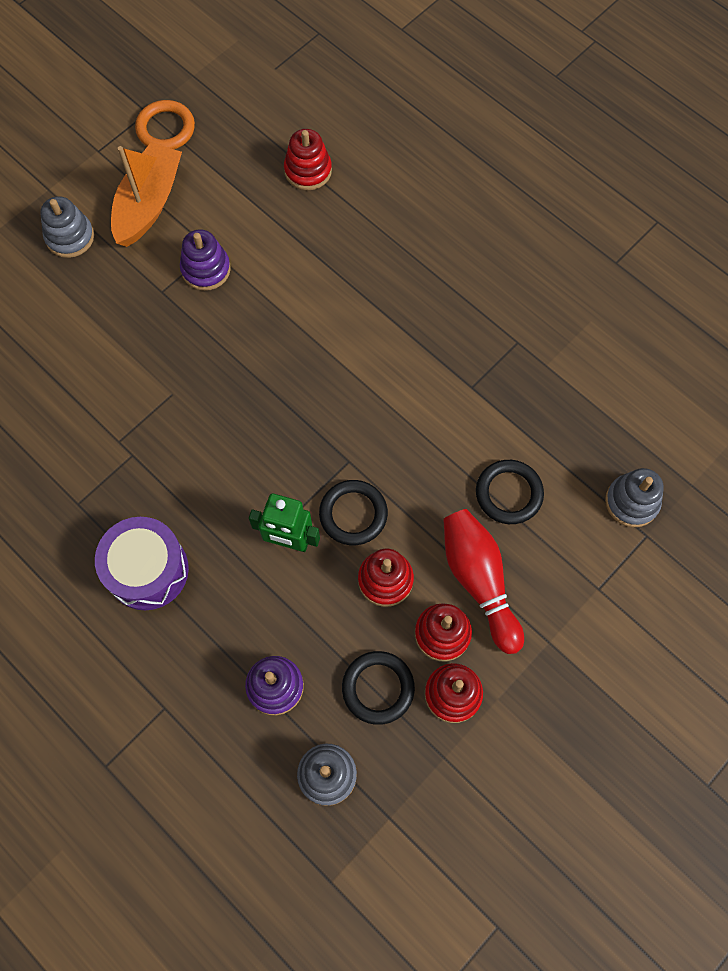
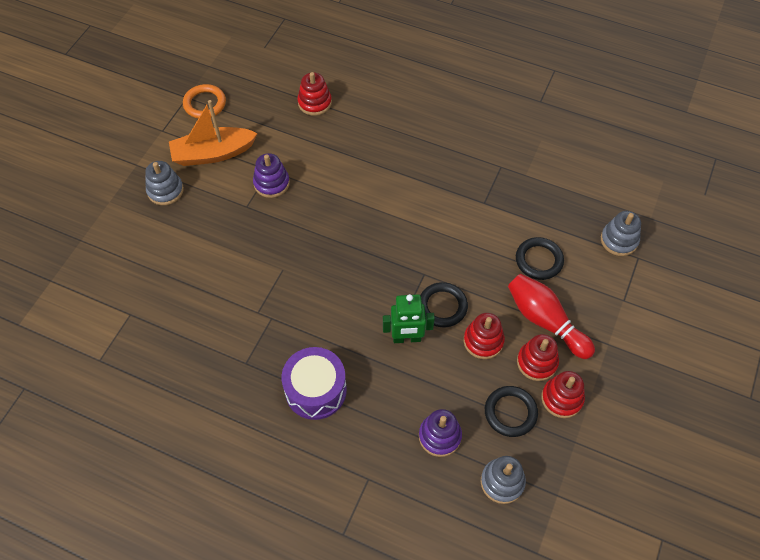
camera: 20 degrees left, 10 degrees down
(148, 204) = (213, 154): orange boat -> orange boat turned 105 degrees counterclockwise

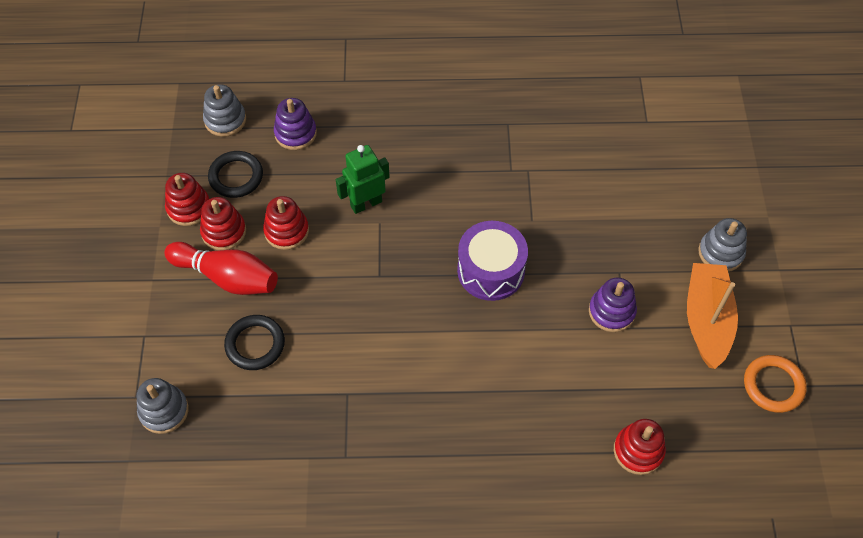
camera: 155 degrees right, 0 degrees up
(213, 154) = (706, 320): orange boat -> orange boat turned 45 degrees counterclockwise
(316, 390) = (428, 126): purple drum -> purple drum (491, 270)
(442, 306) = (343, 249): black ring -> none

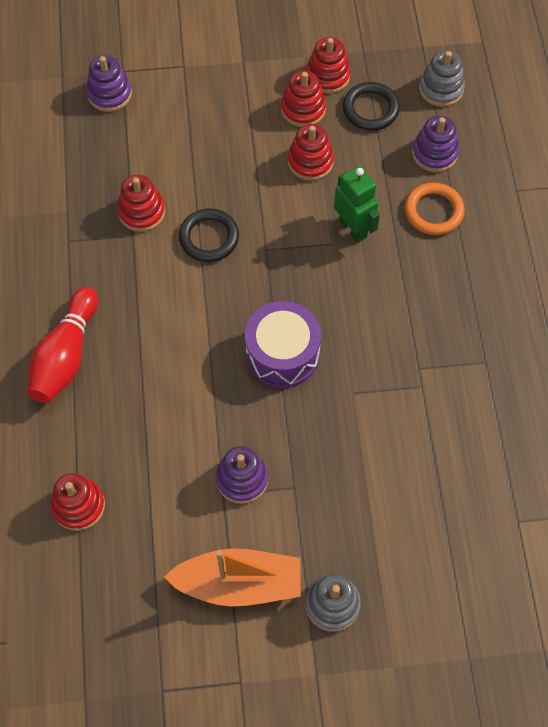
camera: 85 degrees right, 5 degrees up
(164, 411) = (109, 94): grey stacking toy -> purple stacking toy
(227, 277) = (251, 120): red bowling pin -> red bowling pin (66, 356)
(255, 344) = (180, 153): black ring -> black ring (209, 238)
(320, 384) = (141, 212): none -> red stacking toy
(773, 385) = (160, 655): orange ring -> orange ring (434, 211)

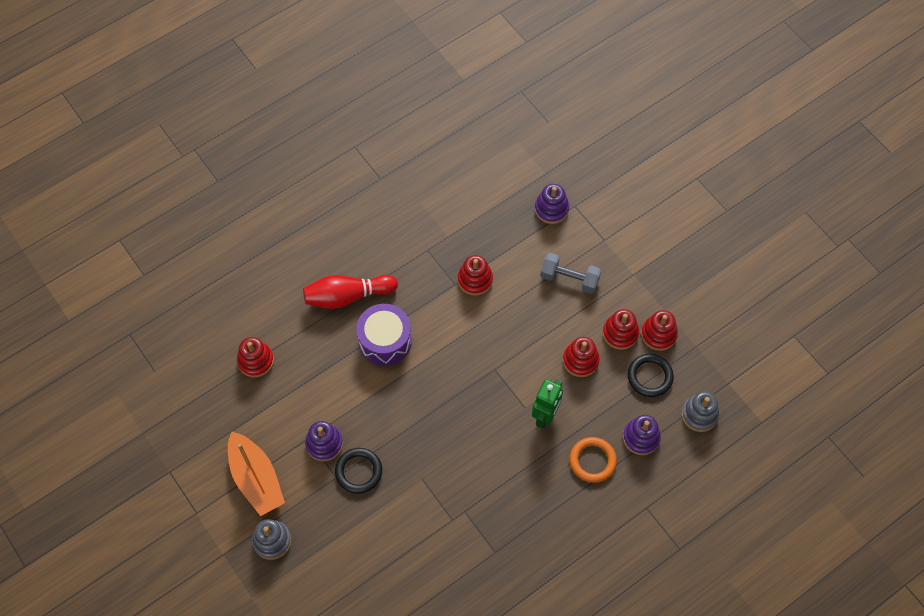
camera: 60 degrees right, 0 degrees up
(206, 121) = (569, 279): none -> grey dumbbell
(209, 238) = (481, 330): black ring -> black ring (358, 471)
(282, 354) = (424, 421): purple drum -> purple drum (385, 341)

